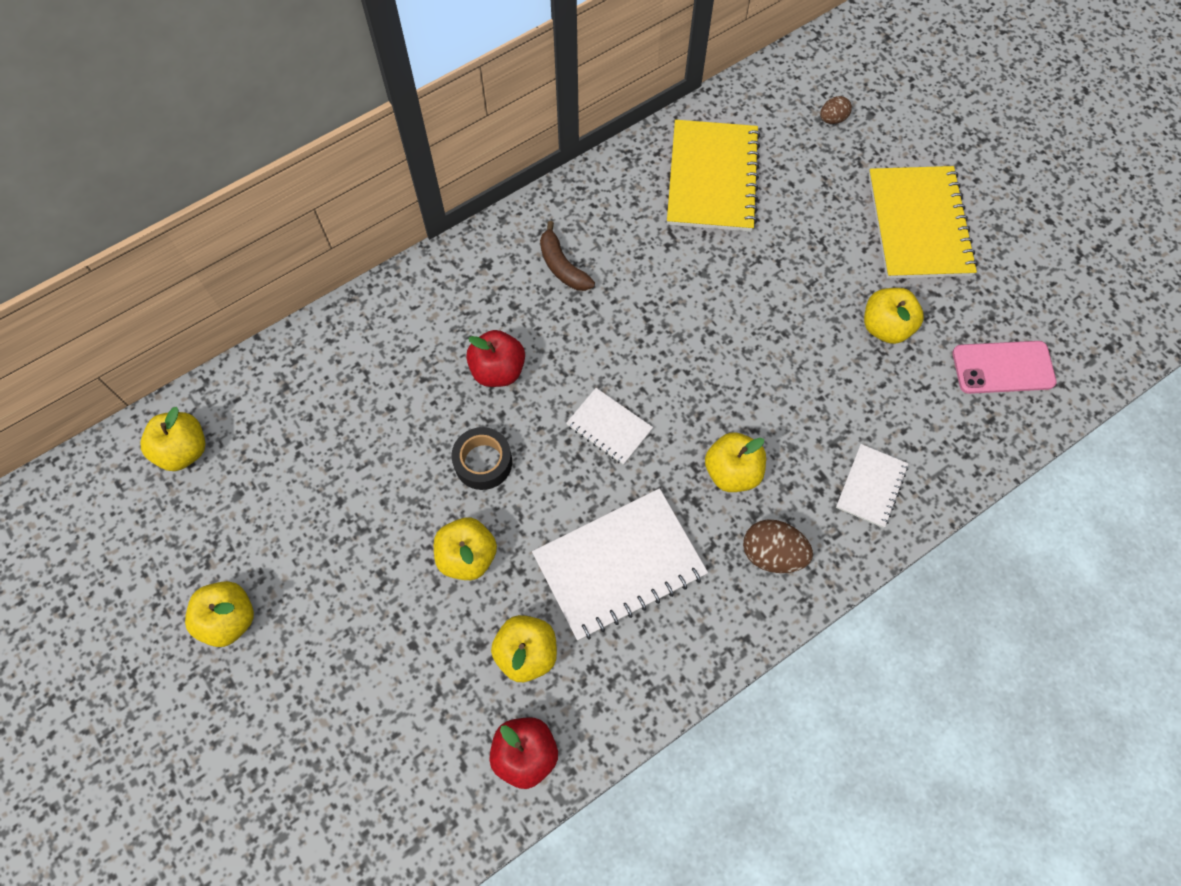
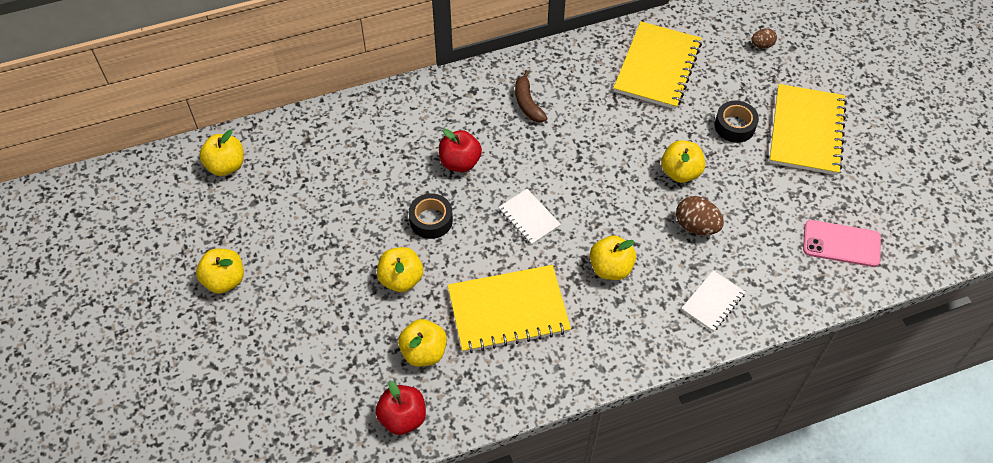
camera: 15 degrees right, 10 degrees down
(619, 565) = (508, 310): white notebook -> yellow notebook
(772, 554) = (623, 330): brown egg -> brown egg (696, 226)
(830, 238) = (734, 126): none -> black tape
(885, 327) = (758, 196): yellow apple -> yellow apple (680, 172)

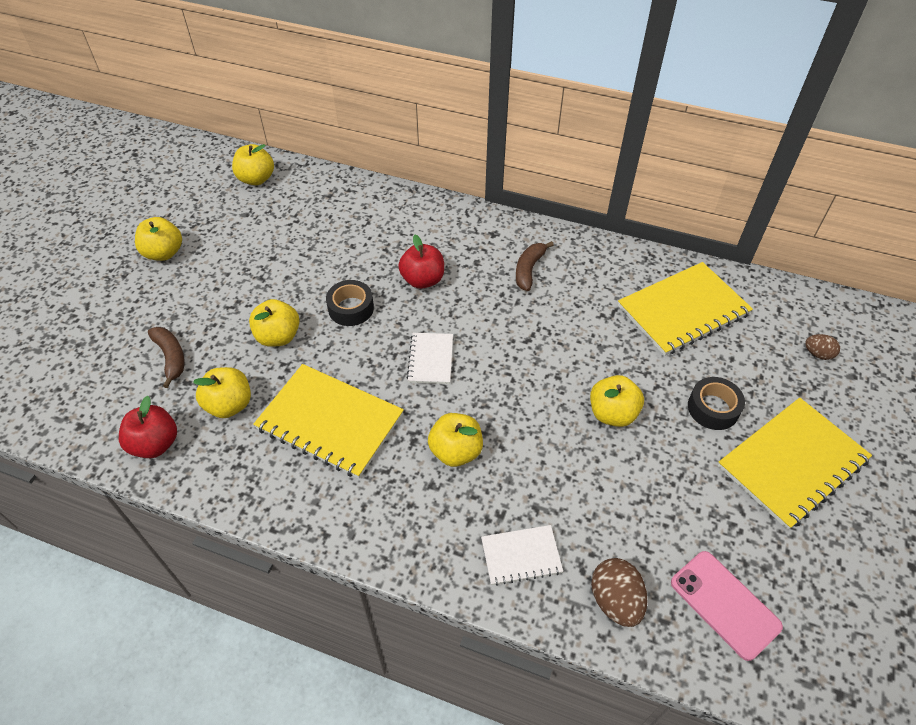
camera: 40 degrees right, 5 degrees down
(336, 352) = (171, 357): none -> brown banana
(696, 226) = (578, 472): brown egg -> brown egg (615, 600)

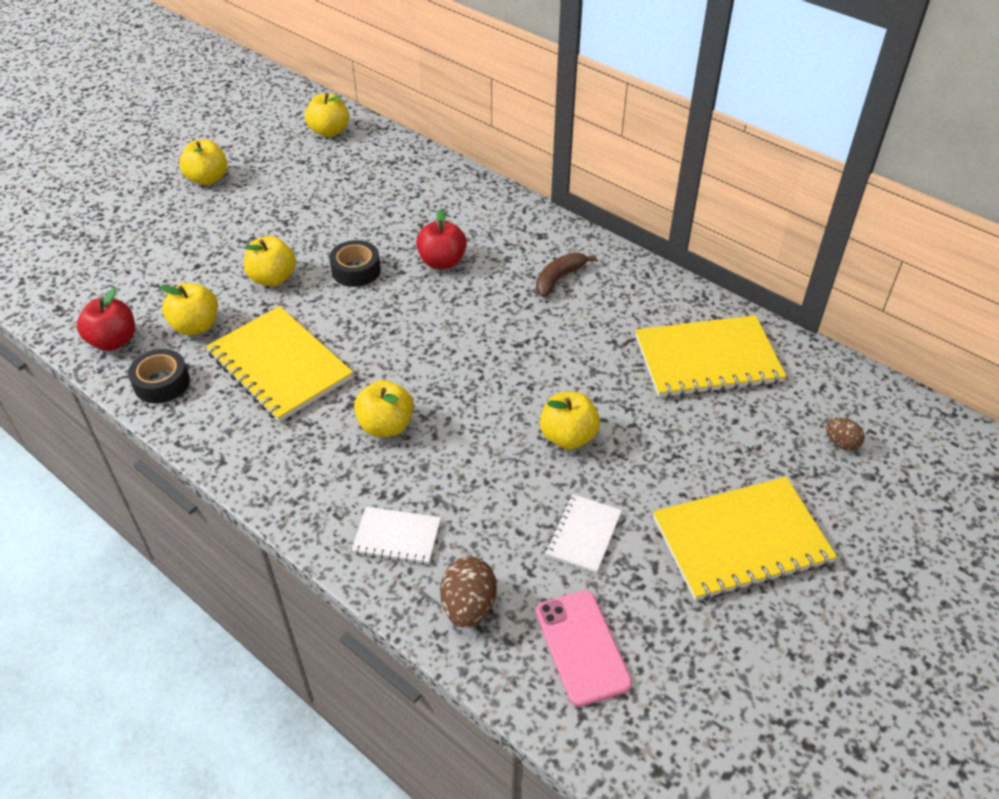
camera: 20 degrees right, 5 degrees down
(171, 357) = (166, 271): brown banana -> none
(431, 359) = (409, 336): white notebook -> white notebook (583, 534)
(713, 408) = (683, 462): black tape -> black tape (162, 383)

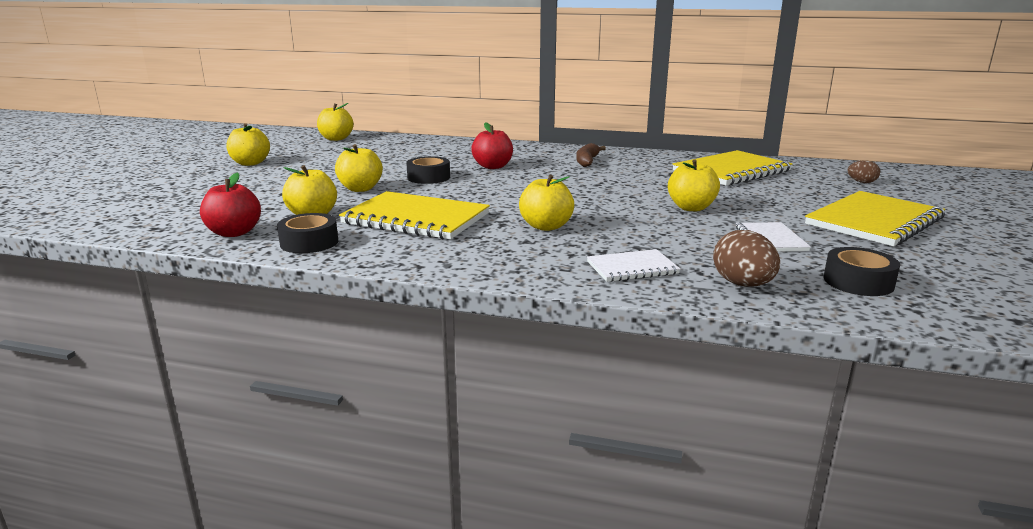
camera: 25 degrees left, 25 degrees down
(582, 647) = (858, 282): pink phone -> black tape

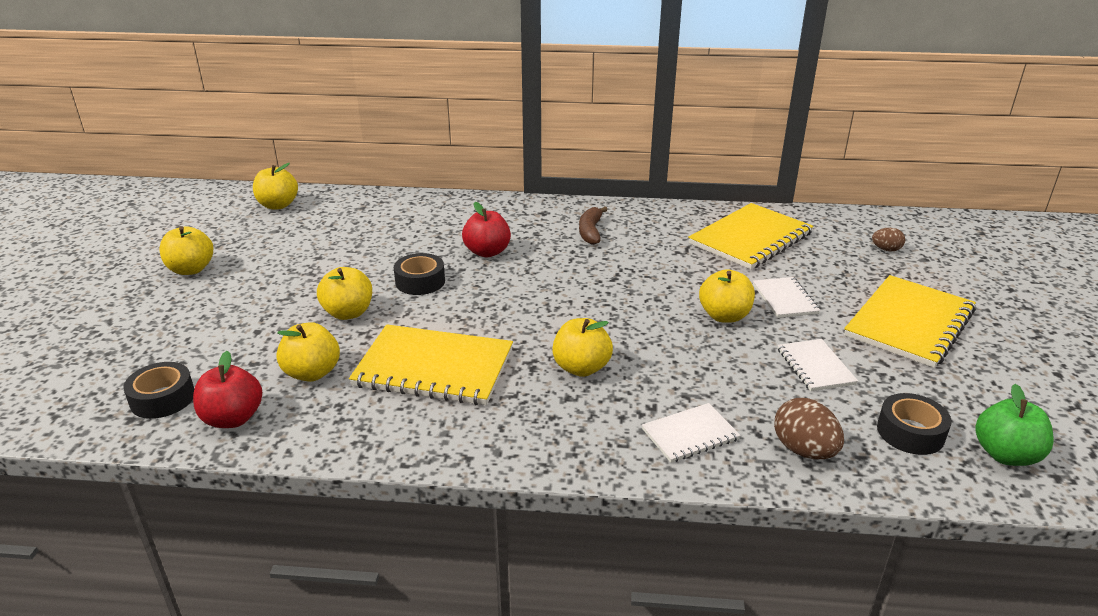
camera: 10 degrees left, 10 degrees up
(309, 242) = (329, 428): black tape -> black tape (162, 398)
(753, 202) = (785, 299): none -> white notebook
(960, 302) = (1005, 455): none -> green apple

